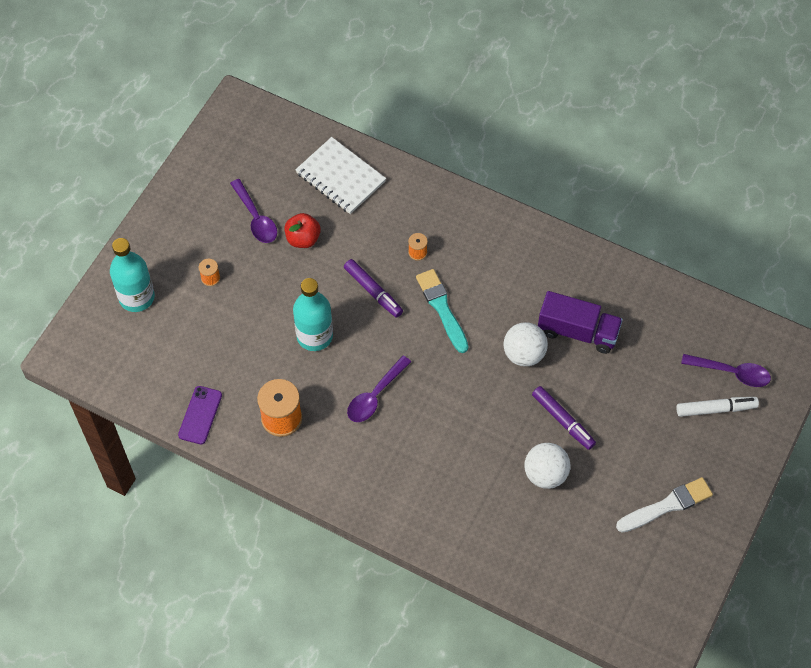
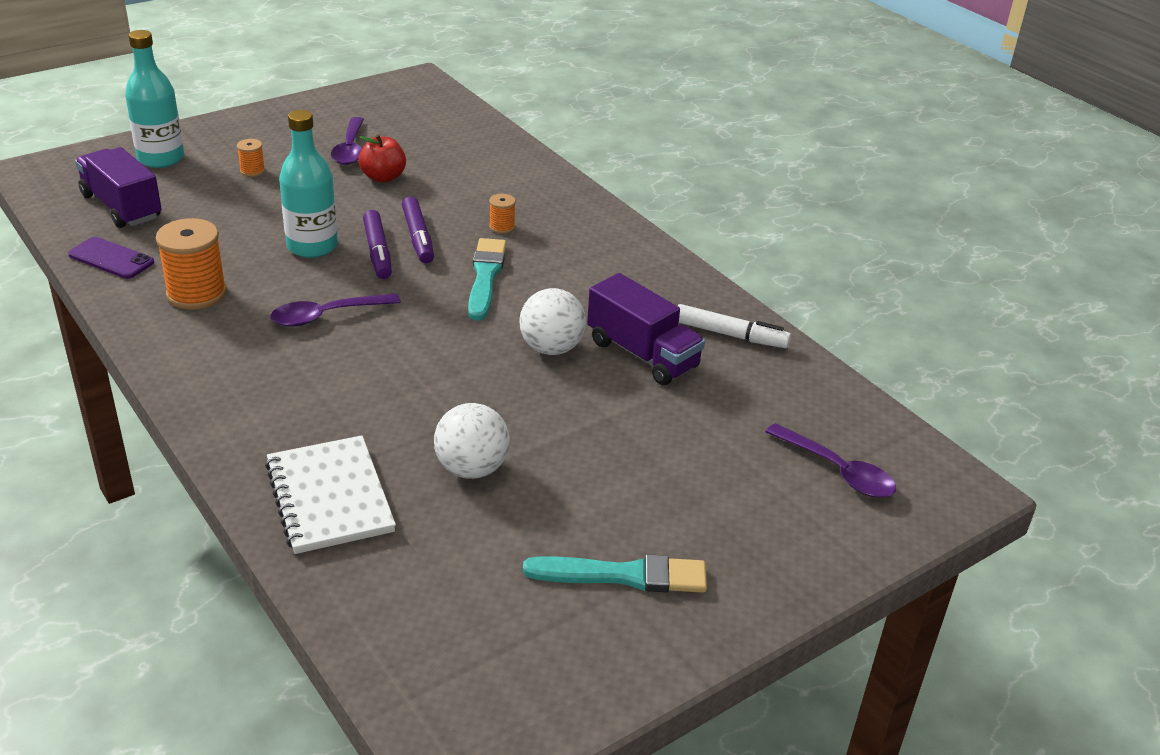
camera: 25 degrees right, 25 degrees down
(158, 362) = (122, 207): none -> purple truck
(200, 415) = (111, 258): purple phone -> purple phone turned 75 degrees clockwise
(340, 177) = (472, 152): white notebook -> white notebook (329, 497)
(563, 421) = (546, 426): purple marker -> purple marker (377, 252)
(666, 506) = (622, 575): white brush -> turquoise brush
(716, 409) = (785, 499): white marker -> white marker (730, 335)

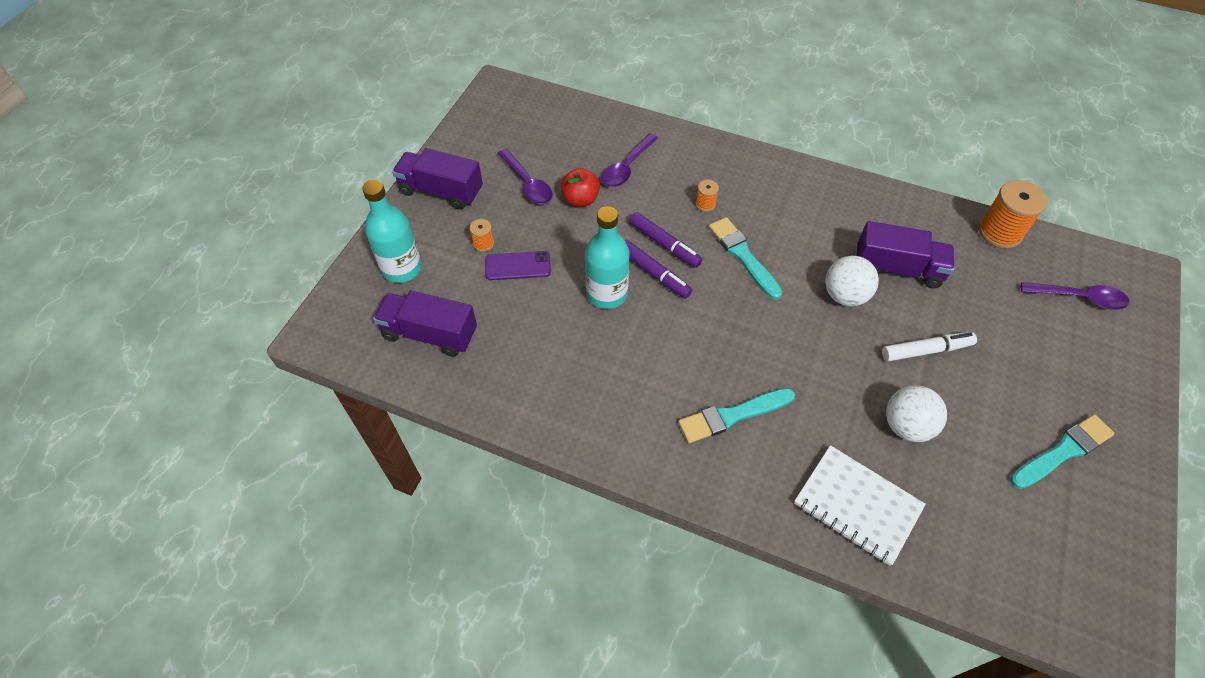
camera: 30 degrees left, 20 degrees up
(111, 258) = (482, 389): purple phone -> purple phone (518, 266)
(196, 293) = (580, 385): orange spool -> orange spool (999, 232)
(266, 125) = (441, 191): none -> purple truck
(305, 377) = (733, 415): none -> turquoise brush
(327, 316) = (686, 352): purple spoon -> purple spoon (627, 167)
(730, 335) = (925, 222): white marker -> white marker (926, 350)

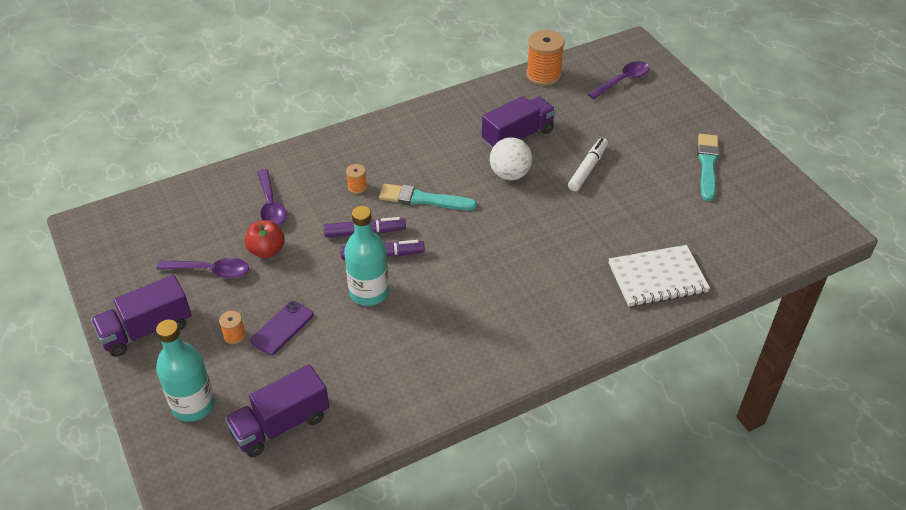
camera: 50 degrees left, 10 degrees down
(733, 415) = (538, 292): turquoise brush -> none
(906, 426) = (628, 216): white ball -> none

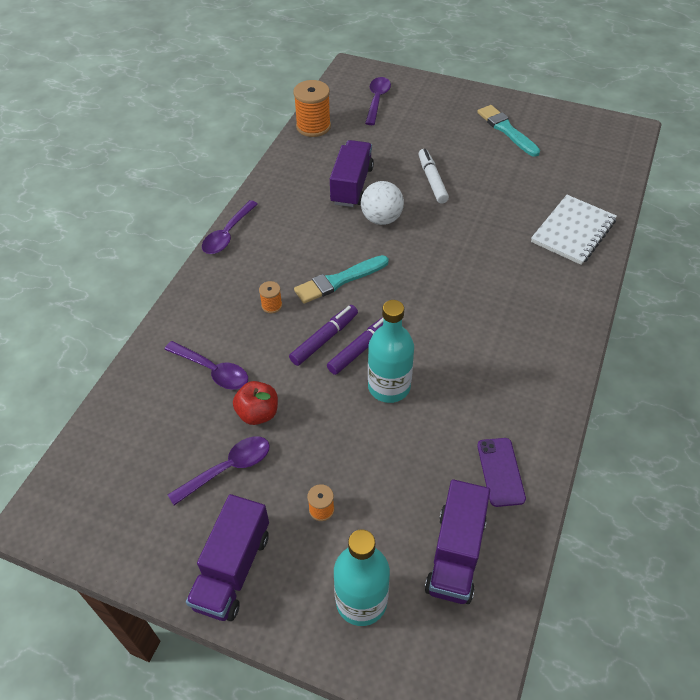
camera: 40 degrees left, 5 degrees up
(282, 328) = (355, 470): purple phone -> purple phone (500, 472)
(385, 120) = (228, 234): none -> purple spoon

